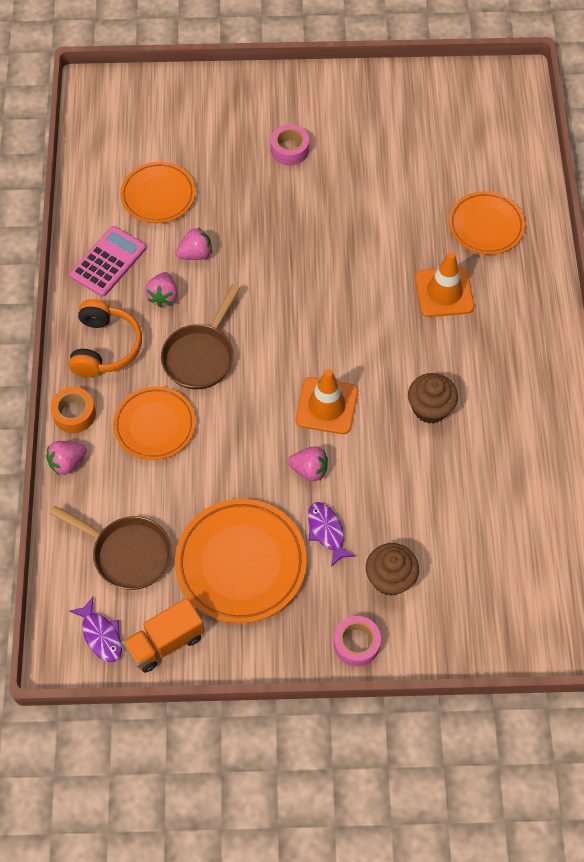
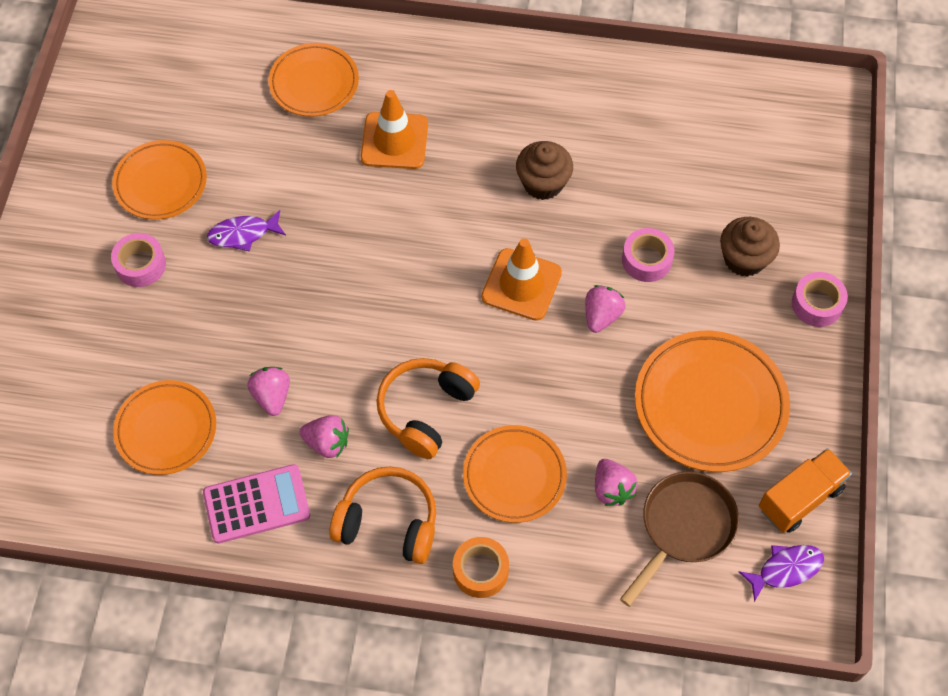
camera: 80 degrees left, 0 degrees up
(67, 462) = (550, 586): pink strawberry -> pink strawberry (612, 489)
(108, 262) = (256, 504): pink calculator -> pink calculator turned 120 degrees clockwise
(165, 642) = (800, 498): orange truck -> orange truck turned 105 degrees counterclockwise
(200, 356) = (426, 410): brown pan -> orange headphones
(327, 532) = (682, 311): purple fish -> purple fish (243, 234)
(364, 146) = (161, 183): none -> orange plate
(371, 498) = (646, 260): none -> pink tape

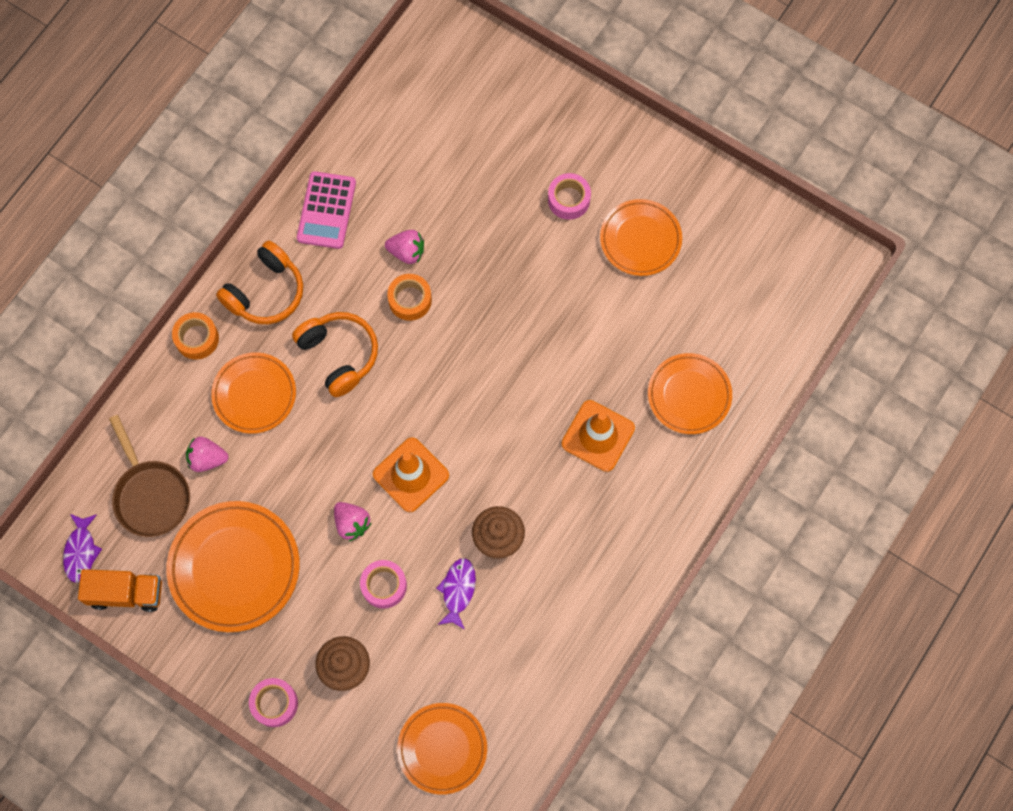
camera: 115 degrees right, 10 degrees up
(166, 430) = (416, 171): orange plate -> orange plate (442, 748)
(243, 234) = (561, 283): purple fish -> purple fish (458, 590)
(327, 443) = (349, 275): pink strawberry -> none
(328, 368) = (410, 300): none -> orange tape
(800, 498) = (126, 593): orange truck -> orange truck turned 75 degrees counterclockwise

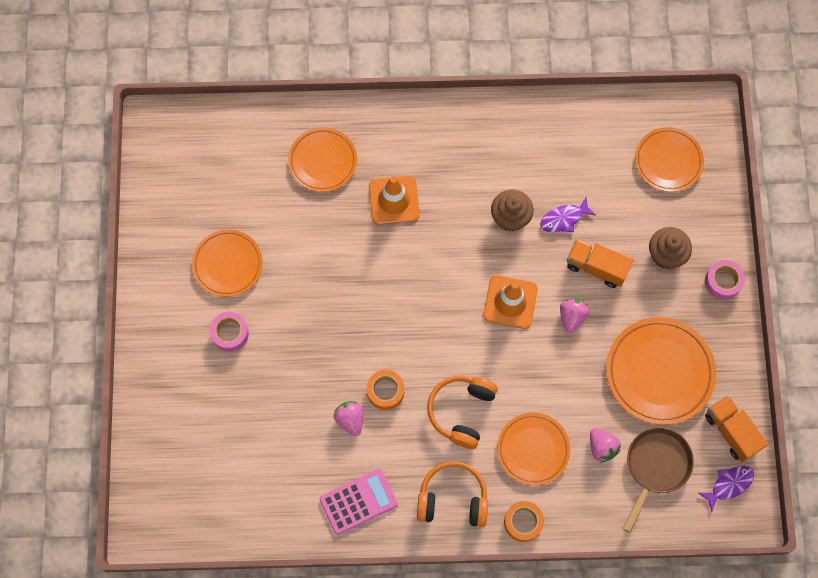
camera: 125 degrees left, 0 degrees up
(384, 586) = (596, 267): pink tape -> orange truck

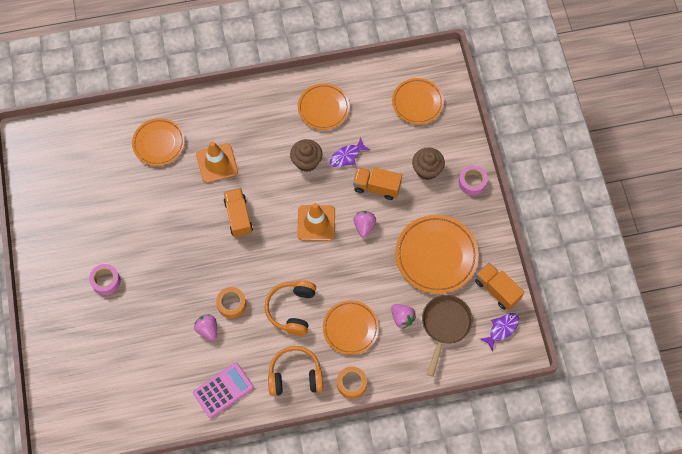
camera: 10 degrees left, 5 degrees down
(228, 264) = (97, 230): orange plate -> orange plate (323, 108)
(411, 277) = (238, 217): none -> orange truck

